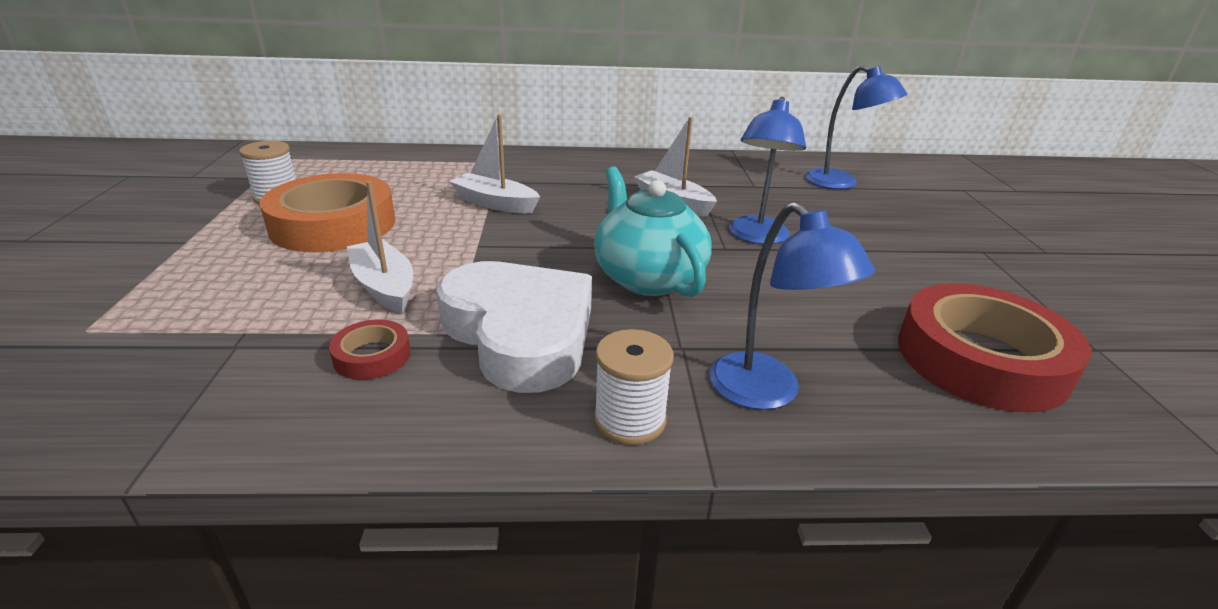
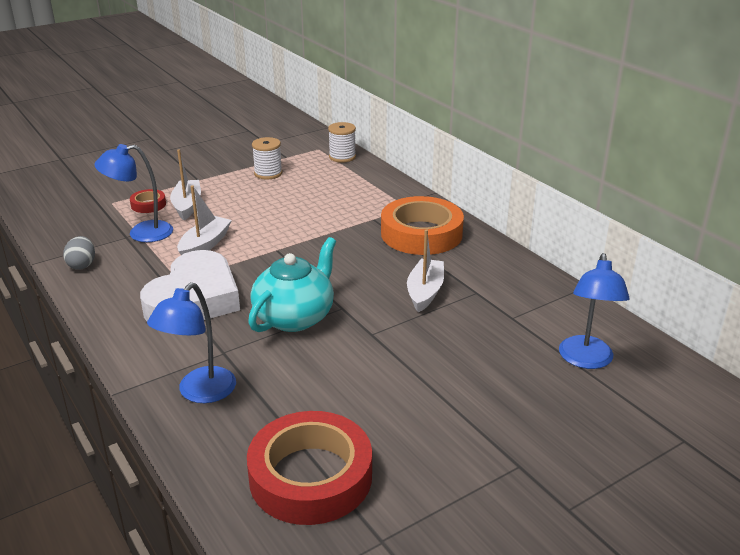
camera: 60 degrees right, 0 degrees up
(249, 419) = (82, 265): none -> grey egg
(333, 224) = (255, 202): orange tape -> orange tape (421, 234)
(372, 356) = (143, 270): red tape -> red tape (148, 205)
(495, 203) = (339, 232): white boat -> white boat (187, 205)
(630, 419) = (144, 355): white spool -> white spool (342, 157)
(756, 237) = (406, 342): blue lamp -> blue lamp (141, 233)

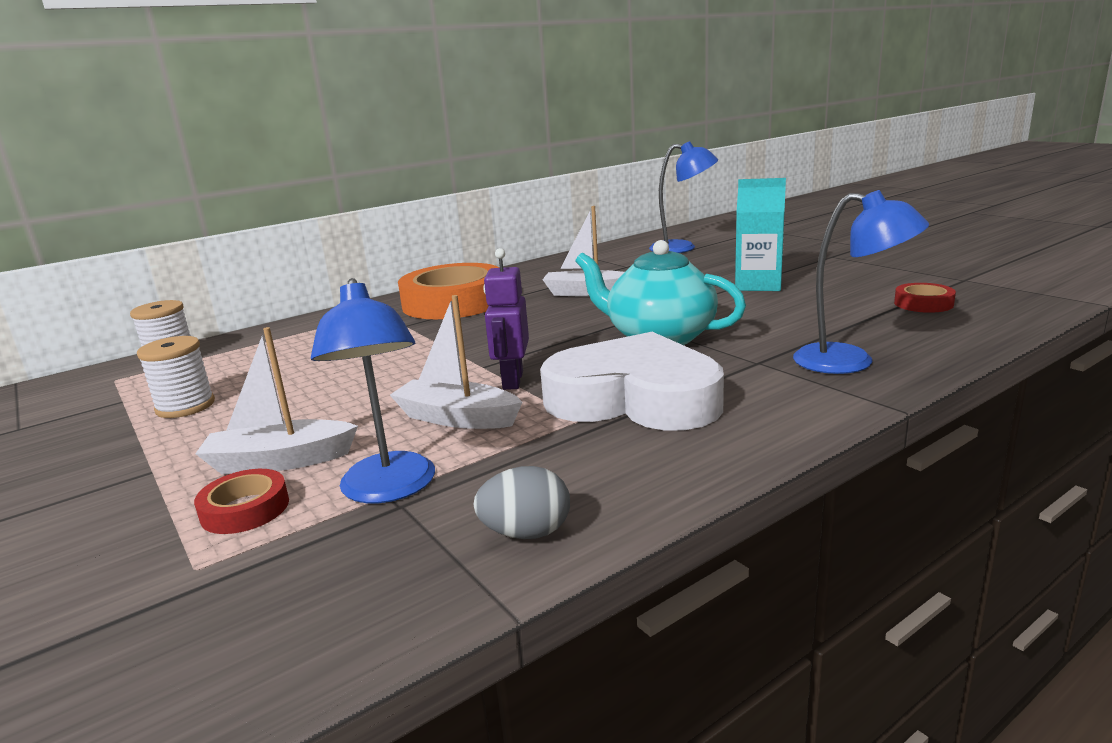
camera: 90 degrees left, 10 degrees down
(247, 260) = (512, 380): none -> purple robot
(310, 476) = (923, 304): red tape -> red tape, size x0.45
(415, 387) = (758, 285): none -> turquoise carton

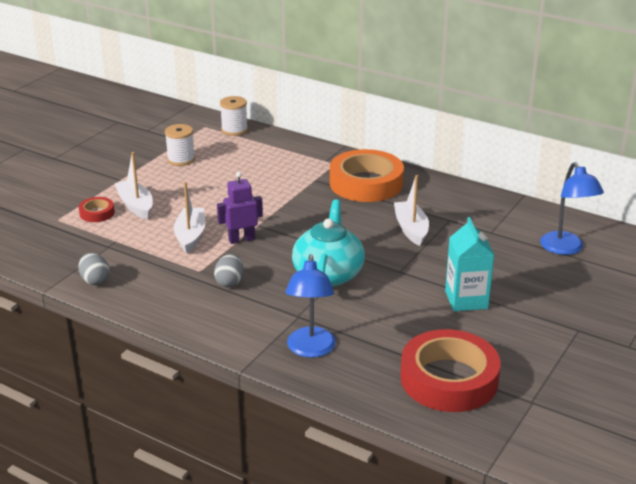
camera: 65 degrees right, 10 degrees up
(389, 489) = (119, 240): blue lamp -> none
(634, 399) = (230, 282): white heart -> grey egg
(923, 304) = (449, 379): red tape -> red tape, size x2.23

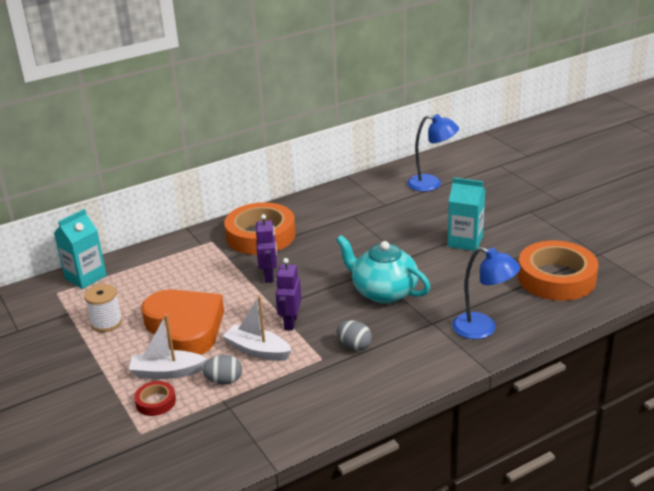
camera: 60 degrees left, 0 degrees up
(95, 280) = (285, 429): grey egg -> grey egg (224, 381)
(198, 194) = (185, 328): none -> orange heart
(234, 130) = (85, 277): white spool -> turquoise carton
(304, 207) = (269, 276): none -> purple robot
(411, 229) = (350, 235): white boat -> none
(449, 379) = (556, 278): red tape -> orange tape

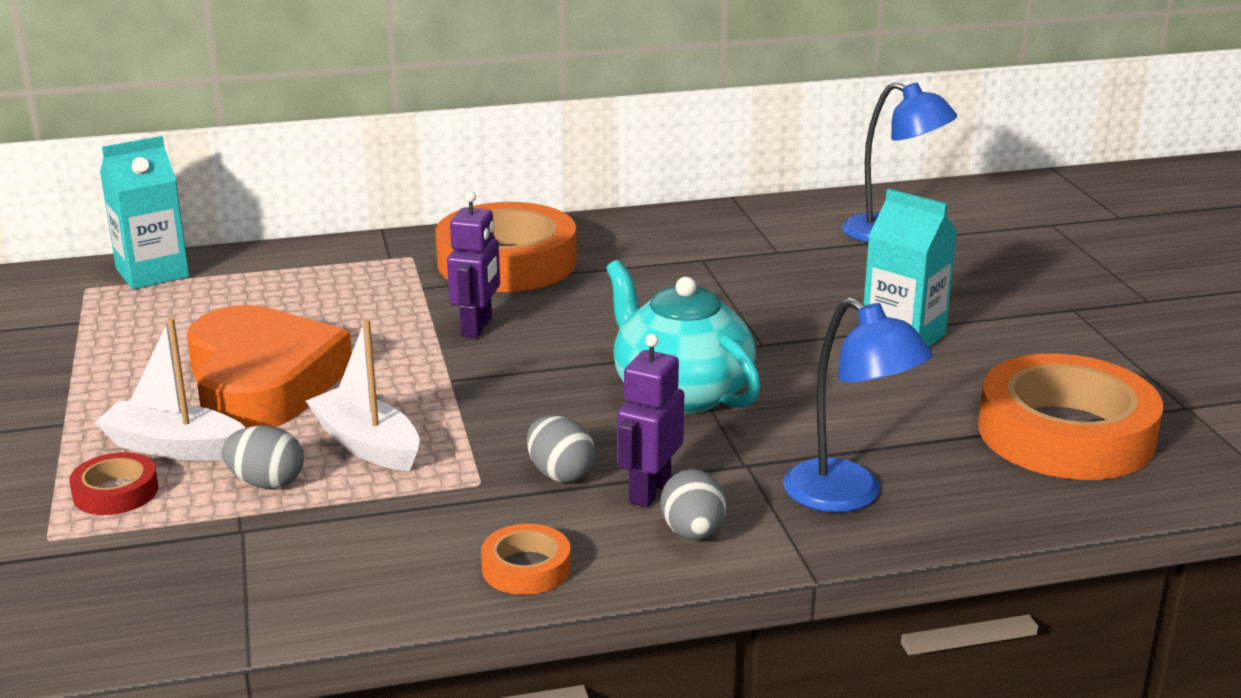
camera: 15 degrees right, 5 degrees down
(106, 323) = (131, 348): white spool -> none
(290, 322) = (462, 410): purple robot -> purple robot (649, 491)
(367, 396) = (526, 568): none -> orange tape
(428, 362) = (693, 533): none -> grey egg

